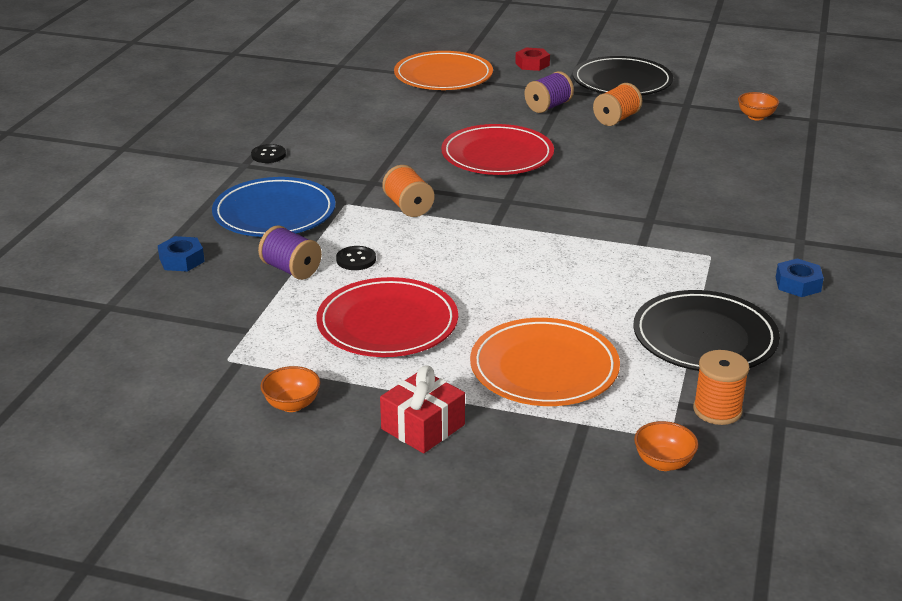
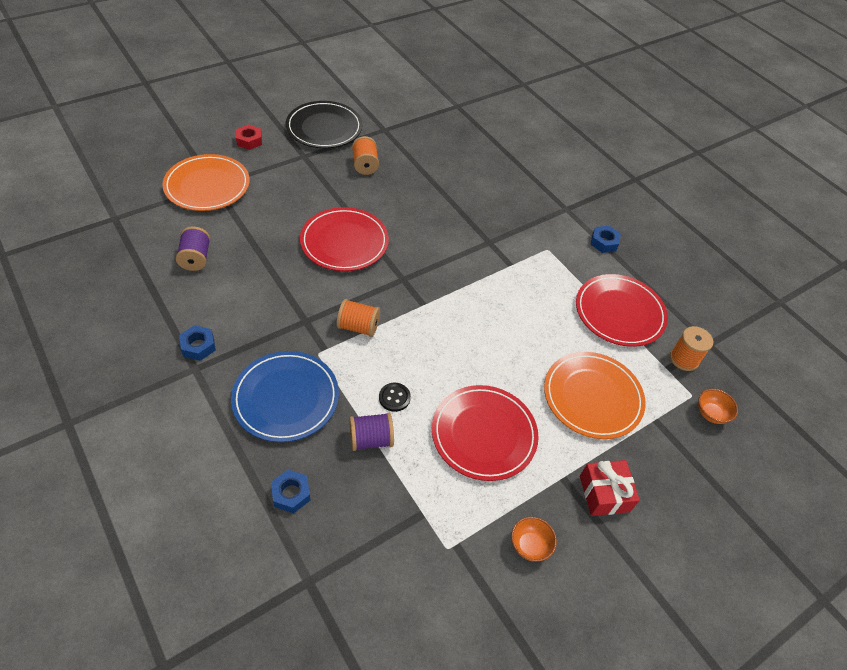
camera: 55 degrees left, 20 degrees up
(268, 155) = (198, 346): black button -> blue nut
(548, 107) = (313, 177): purple spool -> purple spool (196, 258)
(704, 337) = (619, 313): black plate -> red plate
(756, 117) = (430, 119): orange bowl -> none

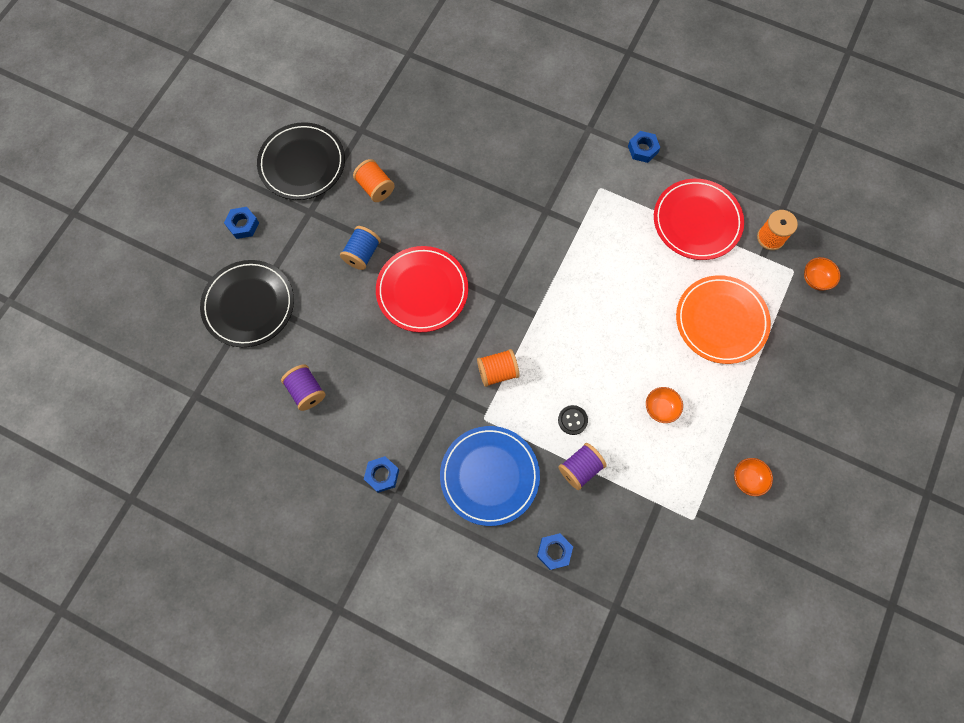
camera: 25 degrees left, 20 degrees up
(207, 186) = (249, 305): orange plate -> black plate
(249, 141) = (243, 225): red nut -> blue nut
(319, 198) = (362, 254): none -> blue spool
(483, 434) = (660, 408): red plate -> orange bowl
(604, 493) = (775, 402): red gift -> none

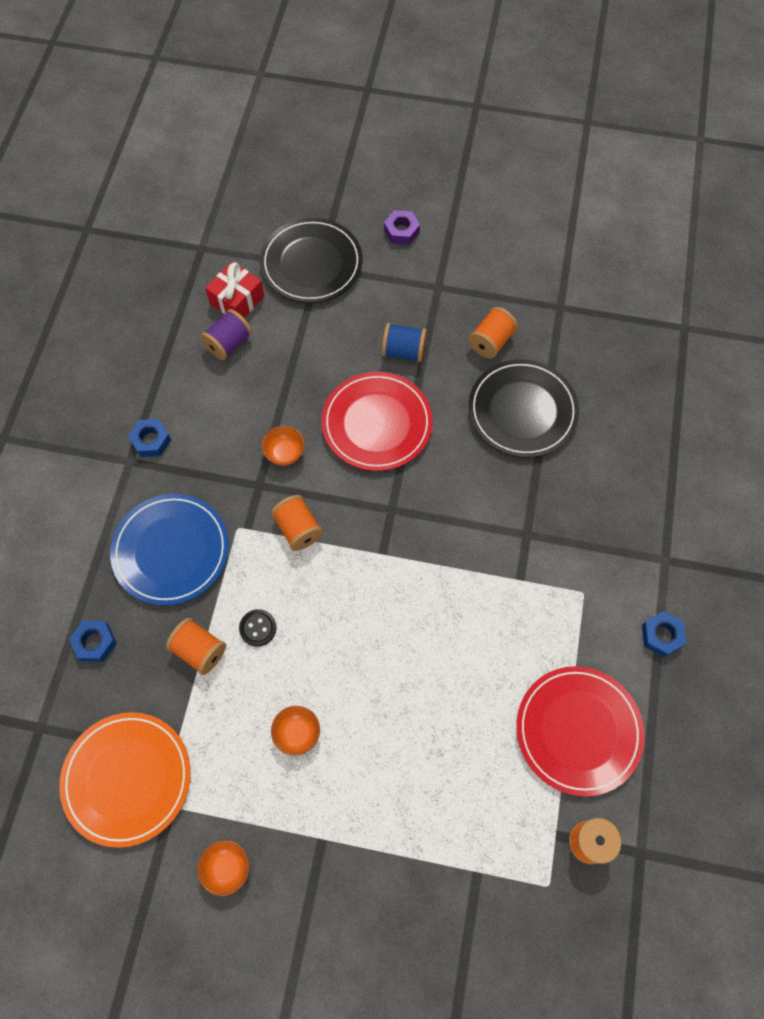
camera: 75 degrees right, 5 degrees down
(243, 225) = (401, 231): blue nut -> purple nut
(264, 375) = (237, 300): none -> red gift
(302, 164) = (494, 263): black plate -> black plate (522, 411)
(580, 468) = (199, 650): purple spool -> orange spool
(721, 321) = (440, 792): orange plate -> orange plate (127, 779)
(815, 279) = (544, 922): orange bowl -> orange bowl (285, 453)

